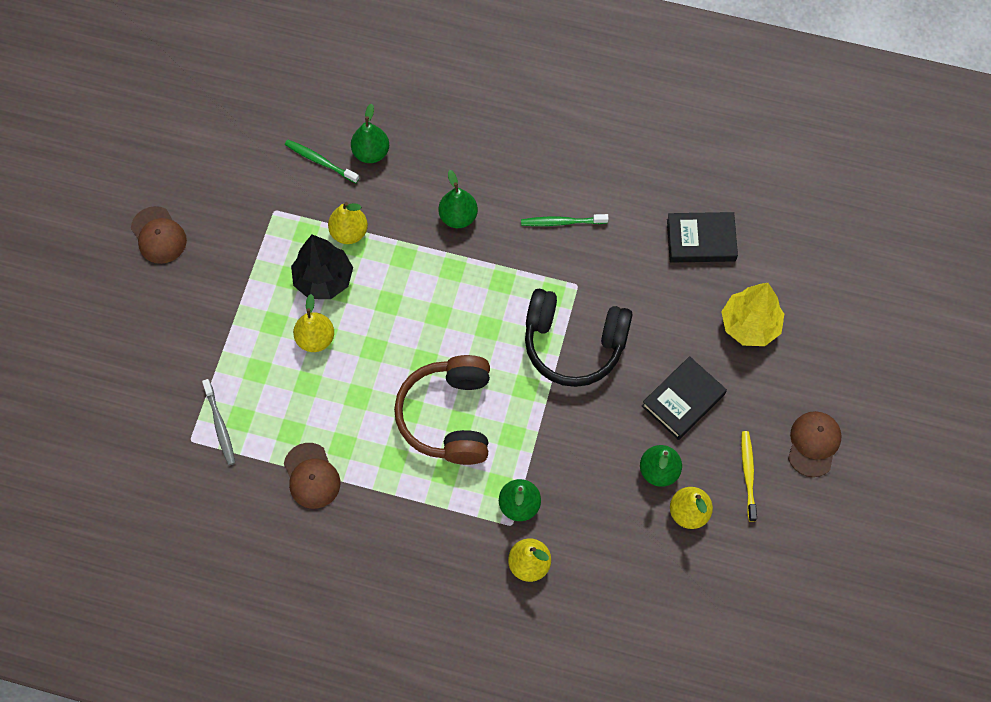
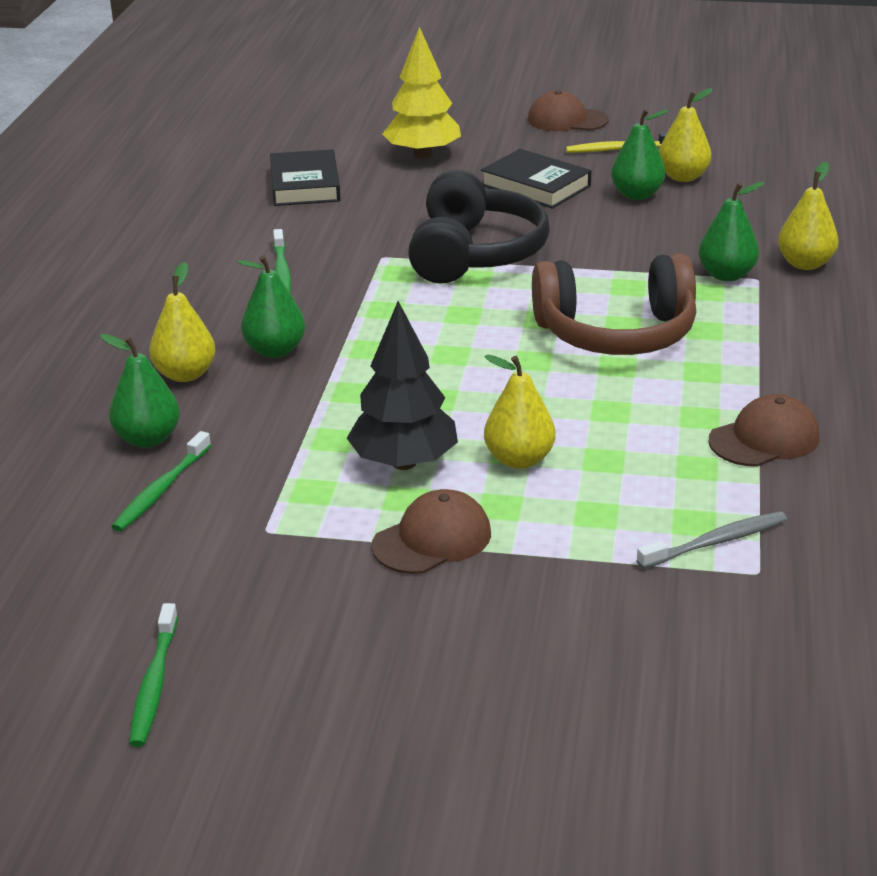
camera: 95 degrees left, 35 degrees down
(158, 235) = (329, 673): brown cap -> brown cap (432, 539)
(167, 164) = (154, 684): none -> green toothbrush
(349, 232) = (309, 446): yellow pear -> yellow pear (185, 374)

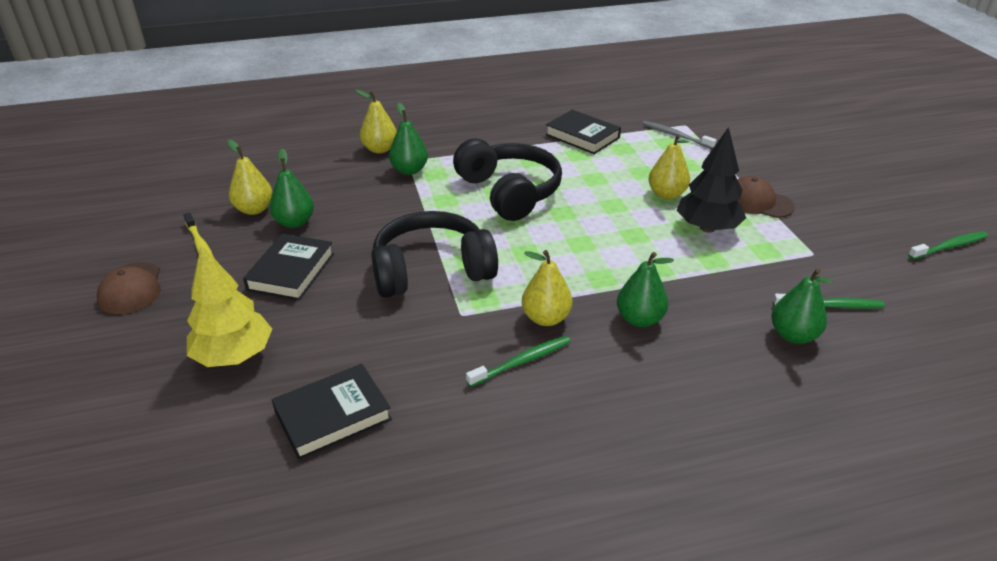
camera: 115 degrees left, 5 degrees up
(185, 374) = (708, 352): yellow pear -> yellow pear (546, 318)
(616, 333) = (509, 192): brown headphones -> black headphones
(764, 439) = (582, 136): brown cap -> black book

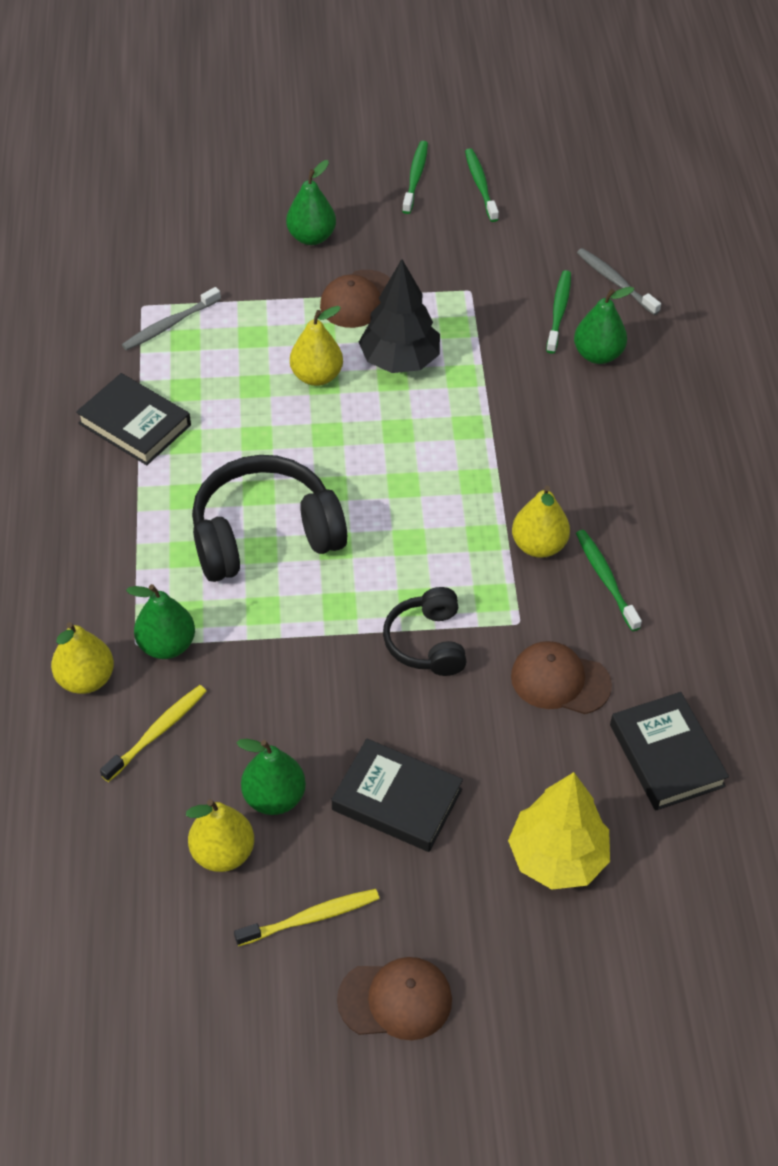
camera: 80 degrees left, 15 degrees up
(343, 176) = (157, 732): none -> yellow toothbrush
(406, 343) = (560, 680): none -> brown cap
(431, 270) = (427, 642): black headphones -> black headphones, size x0.58
(582, 136) = (135, 424): black book -> black book turned 75 degrees clockwise
(639, 319) = (554, 465): green pear -> green pear (311, 237)
(901, 339) = (615, 282): none -> grey toothbrush
(922, 213) = (415, 177): none -> green toothbrush

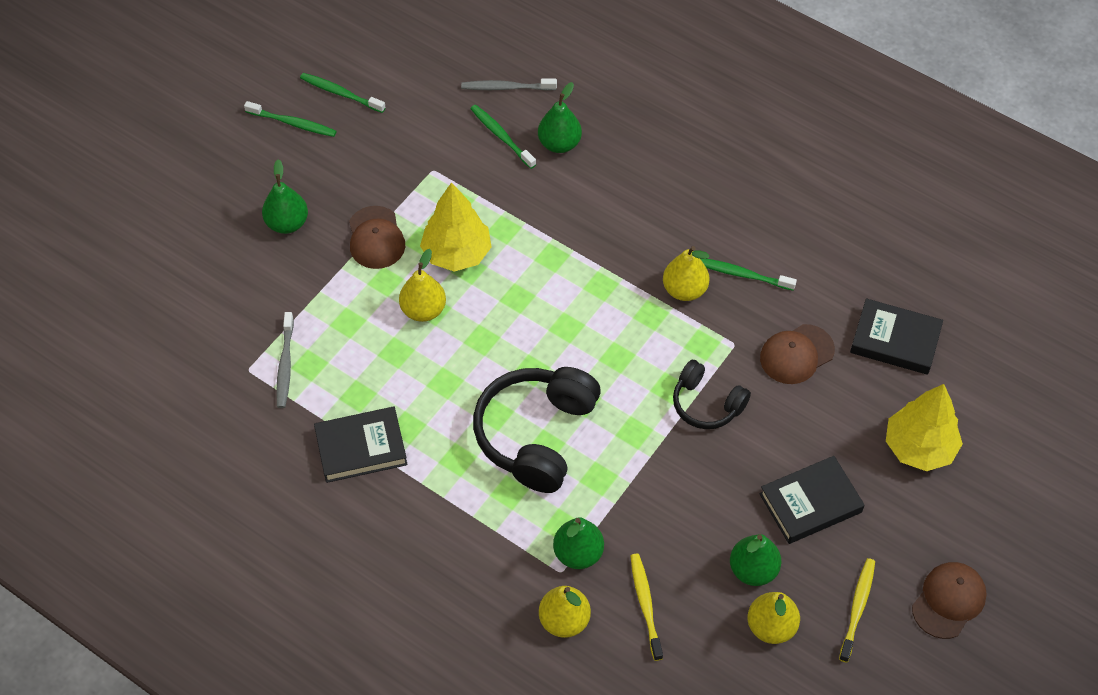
camera: 50 degrees left, 5 degrees up
(400, 361) = (457, 253): black tree -> yellow tree
(415, 177) = (293, 123): green toothbrush -> green toothbrush turned 150 degrees clockwise

